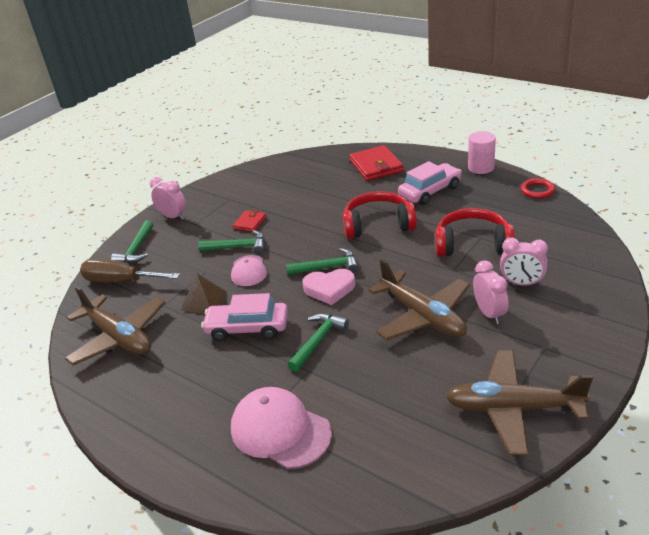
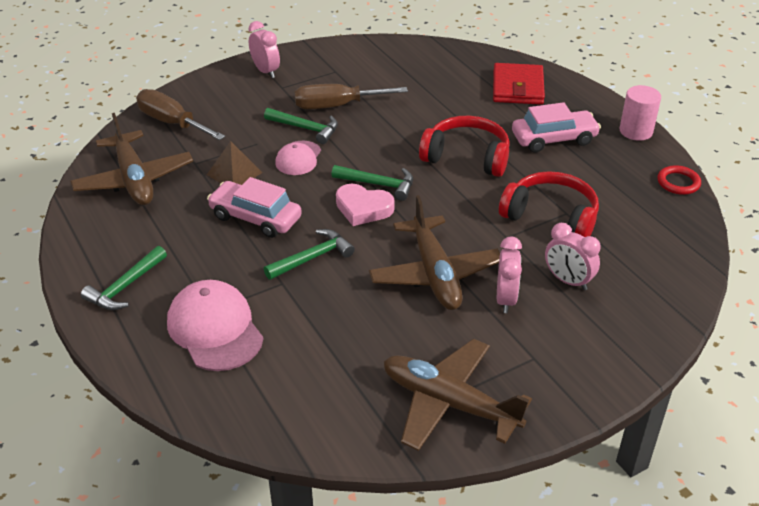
camera: 20 degrees right, 5 degrees up
(136, 249) = (208, 94): green hammer -> green hammer (125, 287)
(250, 223) = (336, 106): red wallet -> brown screwdriver

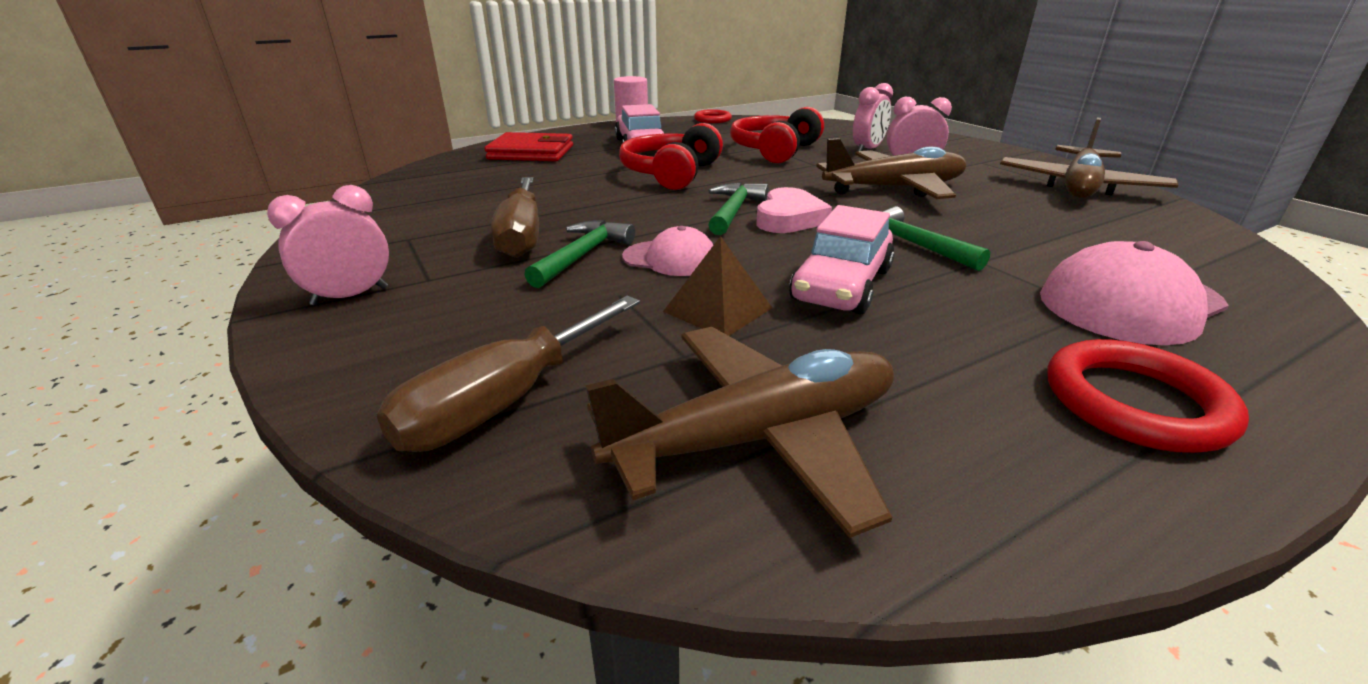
camera: 90 degrees left, 10 degrees down
(125, 287) = (1135, 403): green hammer -> red ring

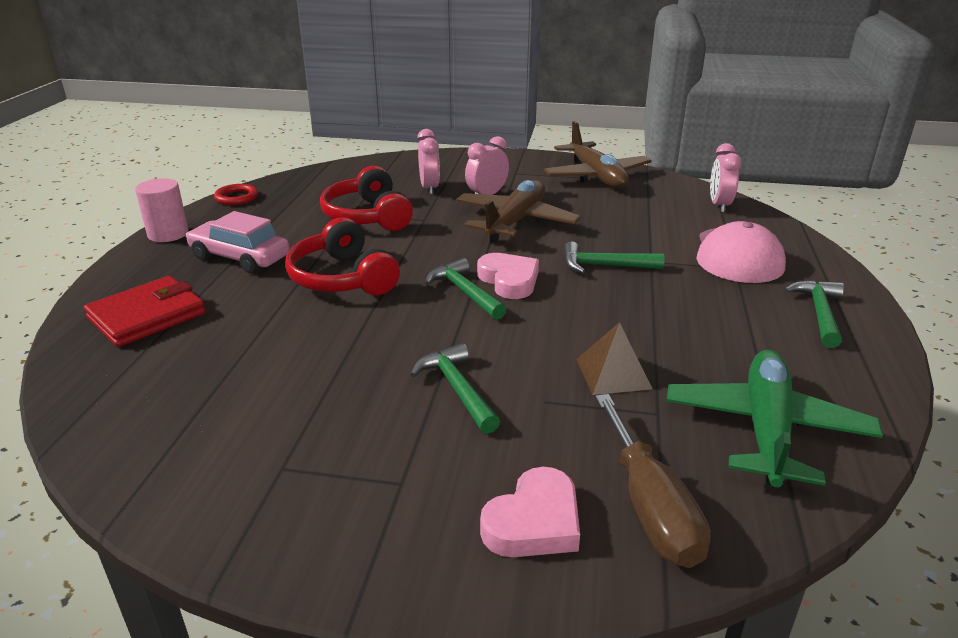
camera: 50 degrees left, 0 degrees up
(350, 296) = (383, 539): pink clock -> pink clock (719, 205)
(423, 348) = (534, 522): none -> pink heart
(522, 236) = (373, 402): brown screwdriver -> none
(670, 259) = (514, 355): pink cap -> none
(758, 438) = (766, 429): brown plane -> green plane
(841, 285) = (630, 317): pink car -> none
(1135, 403) = (819, 313): red ring -> green hammer

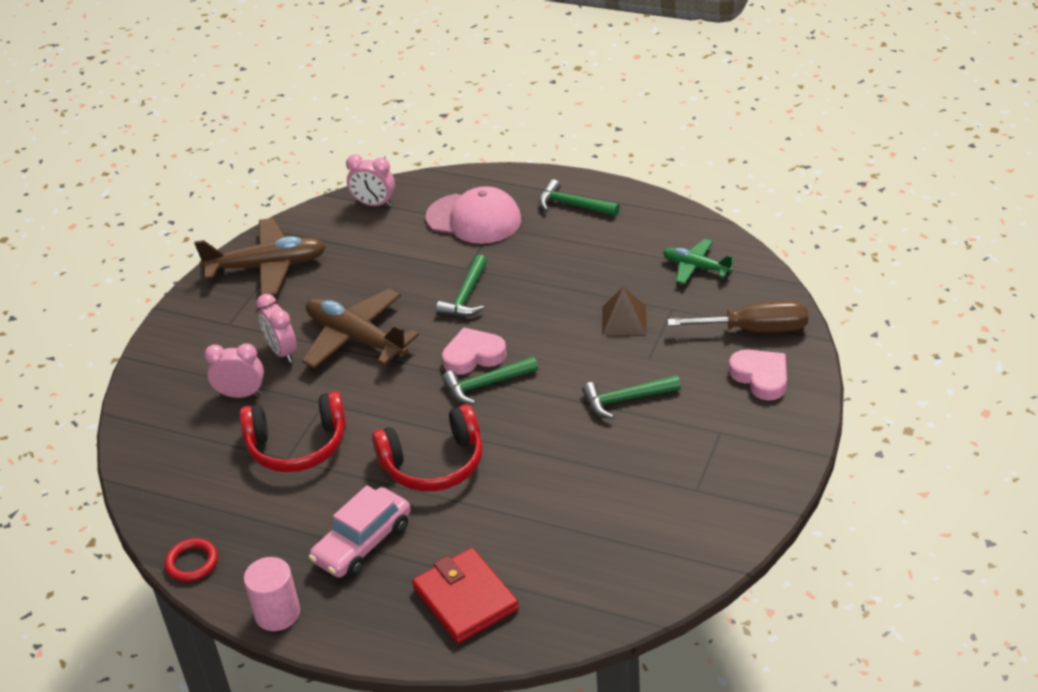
camera: 75 degrees left, 10 degrees up
(766, 429) = (696, 267): green plane -> green plane, size x0.57

